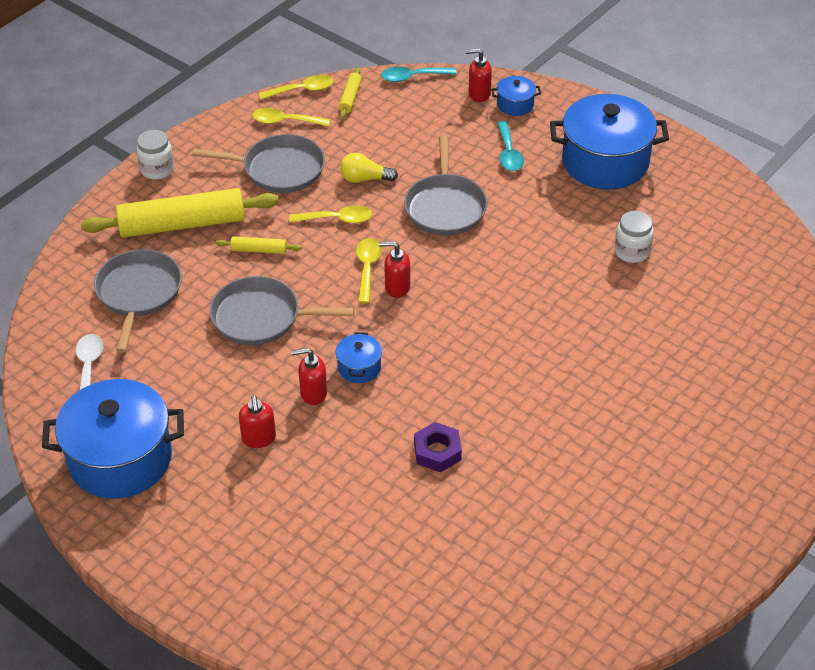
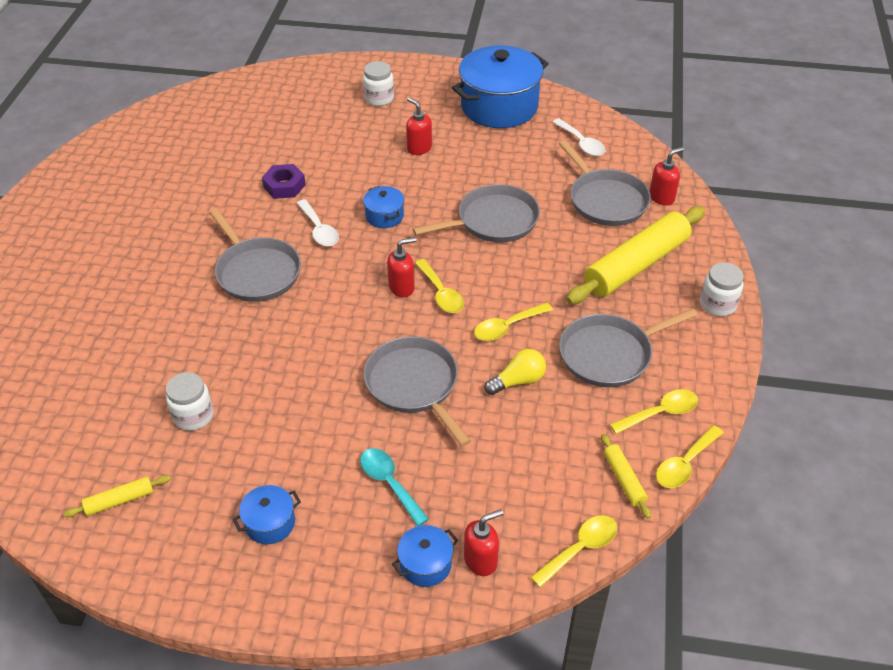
camera: 150 degrees right, 0 degrees up
(244, 540) = (379, 98): none -> white jar
(259, 250) = (548, 270): yellow rolling pin -> yellow rolling pin (120, 500)
(313, 393) = (405, 187): red soap dispenser -> red soap dispenser (662, 197)
(412, 77) = (580, 549): turquoise spoon -> yellow spoon
(433, 379) = (319, 230): none -> white spoon
(519, 358) = (257, 272): none -> grey pan
(605, 162) = (270, 523): blue pot -> blue pot, size x0.44

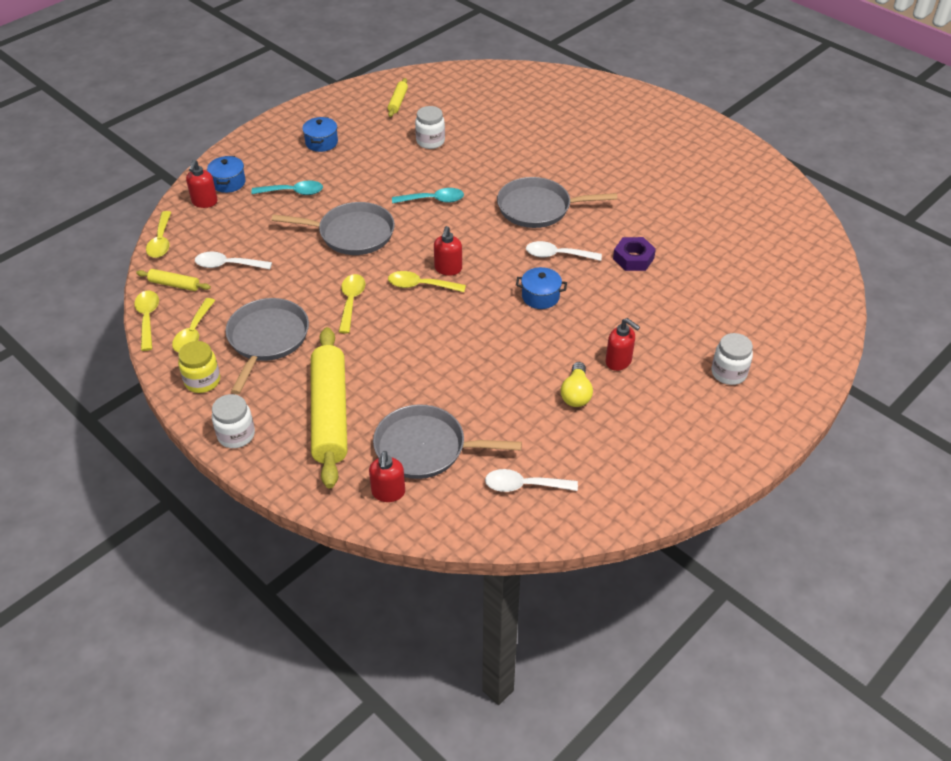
camera: 125 degrees right, 0 degrees up
(305, 353) = (433, 200): none -> turquoise spoon
(419, 148) = (618, 361): red soap dispenser -> red soap dispenser turned 45 degrees clockwise
(493, 220) = (472, 357): grey pan -> none
(499, 107) = (642, 457): blue pot -> none
(518, 381) = (300, 281): yellow light bulb -> yellow light bulb (576, 394)
(554, 455) = (228, 265): none -> white spoon
(698, 364) = (202, 381): none -> yellow jar

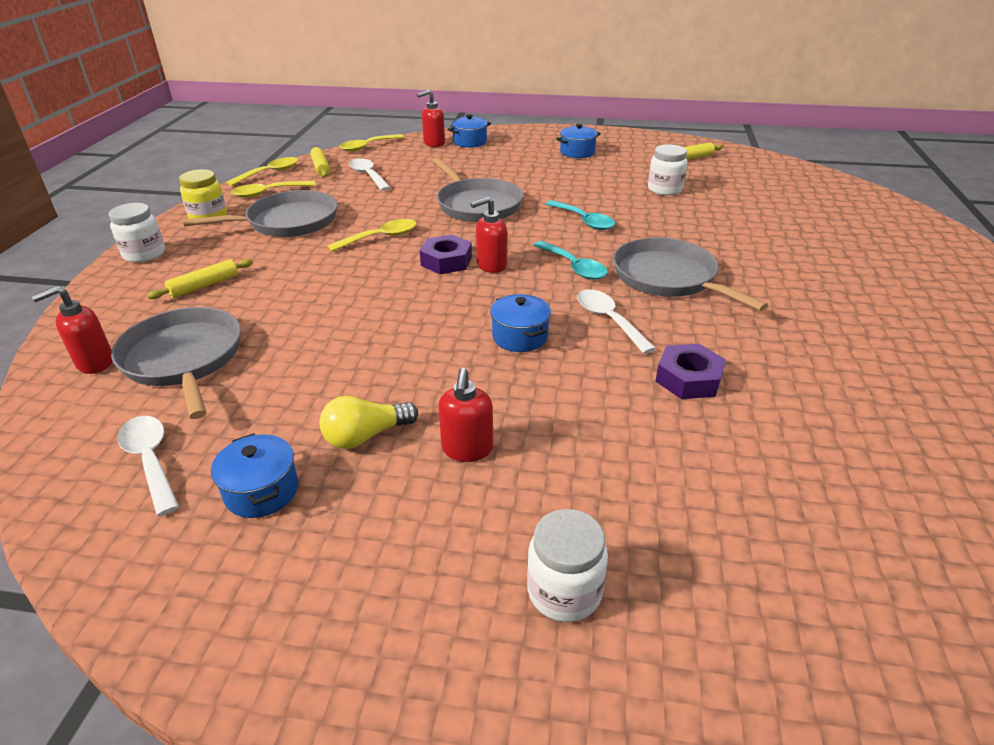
camera: 55 degrees right, 10 degrees down
(293, 192) = (495, 165): turquoise spoon -> turquoise spoon (573, 267)
(330, 414) = (204, 286): yellow rolling pin -> yellow rolling pin, size x0.44
(420, 285) = (446, 261): yellow spoon -> purple nut
(587, 447) = (261, 491): none -> blue pot

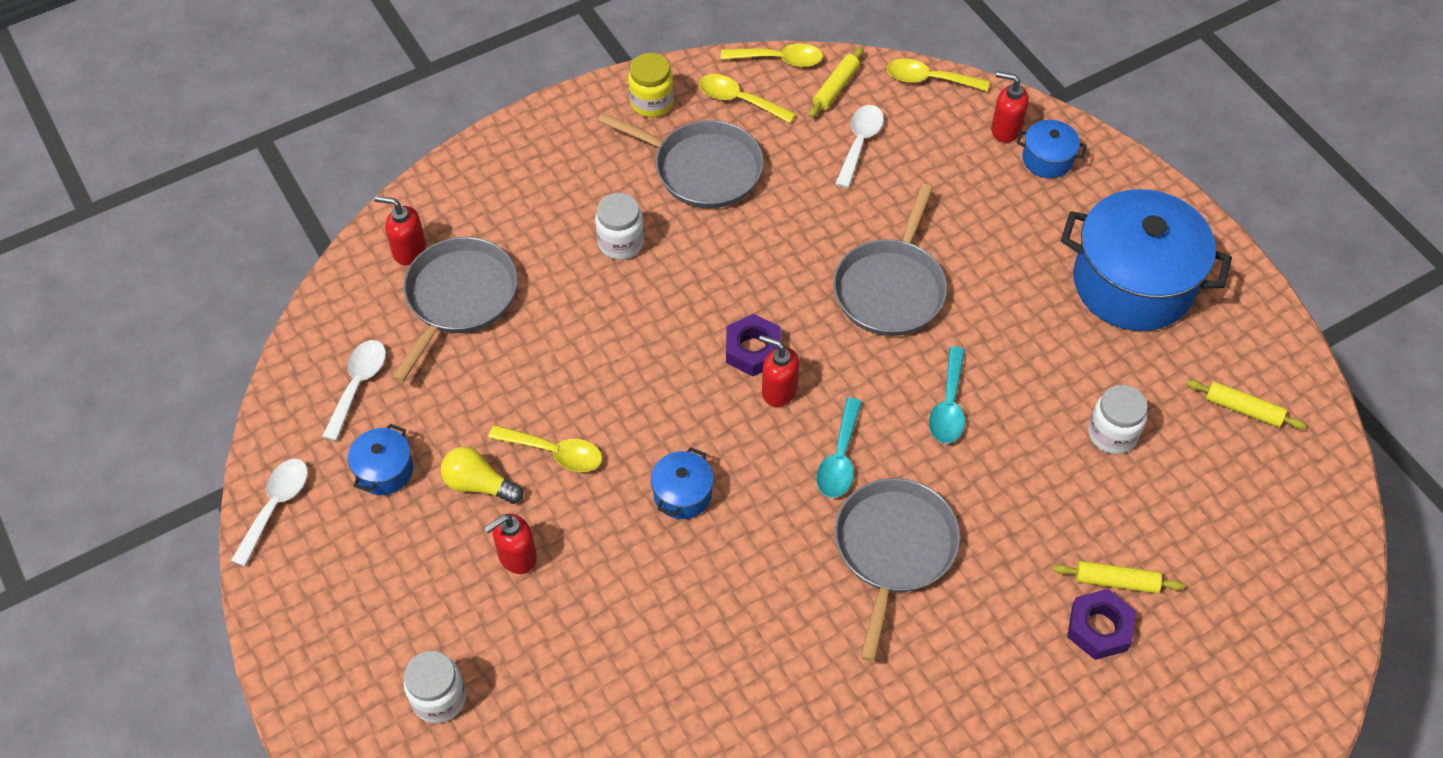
camera: 50 degrees right, 20 degrees up
(144, 254) = (553, 125): white jar -> white jar (621, 242)
(204, 286) = (551, 214): yellow rolling pin -> yellow rolling pin (1116, 581)
(380, 238) = (745, 265): yellow spoon -> yellow spoon (554, 452)
(577, 152) = (1133, 283): blue pot -> blue pot, size x2.26
(608, 320) = (769, 544): white spoon -> white spoon (276, 506)
(688, 379) = (729, 653): purple nut -> purple nut (1099, 628)

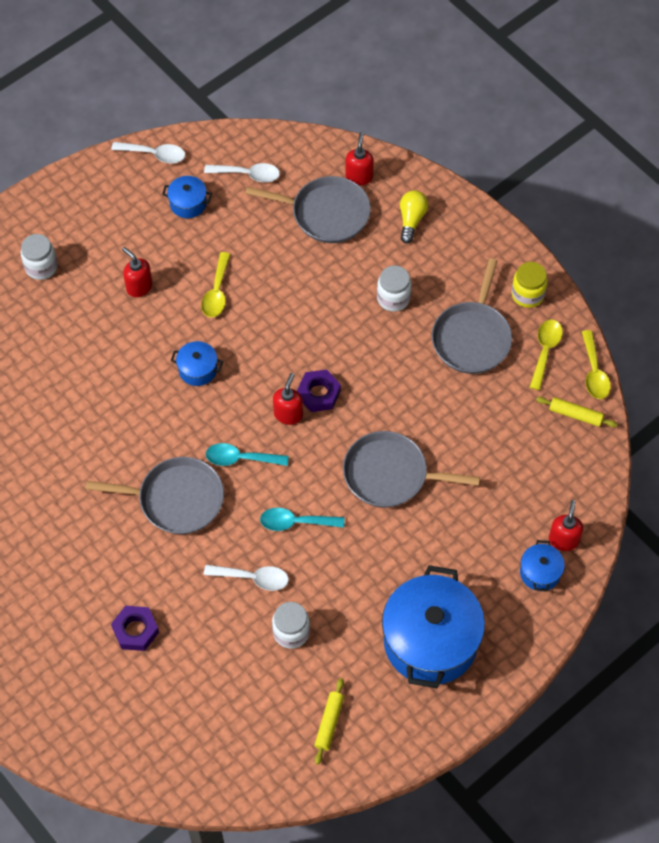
camera: 80 degrees right, 5 degrees up
(479, 485) = (186, 256): yellow light bulb -> yellow light bulb (411, 220)
(860, 143) = (523, 438): white spoon -> white spoon (253, 578)
(929, 79) = (602, 480): yellow spoon -> none
(1116, 581) = (172, 640): yellow rolling pin -> none

